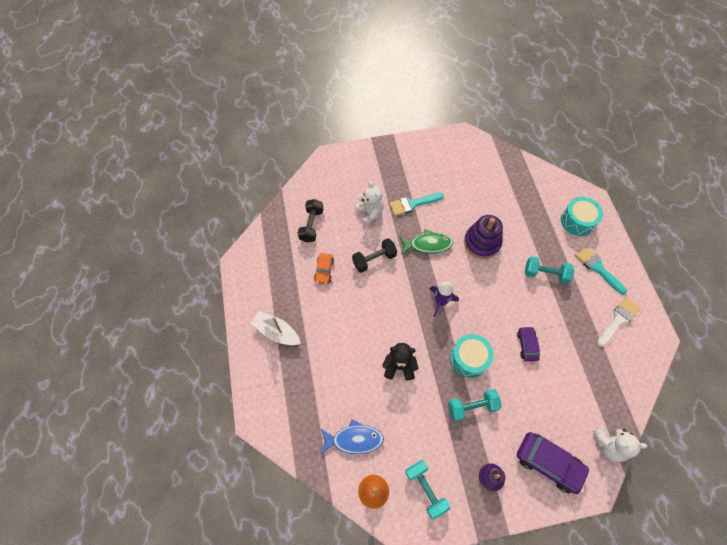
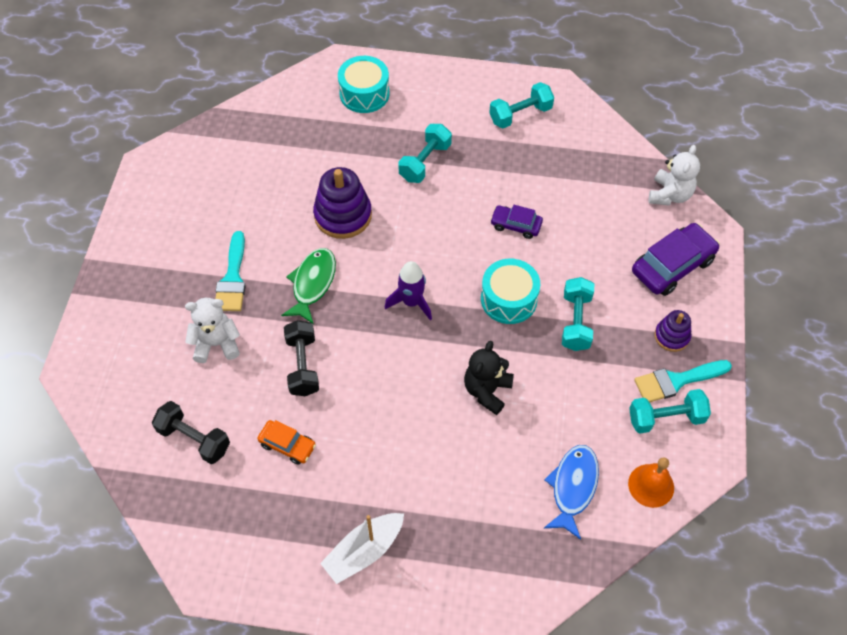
camera: 70 degrees left, 5 degrees down
(597, 268) = (441, 103): turquoise brush -> turquoise brush (676, 381)
(618, 320) = (520, 115): white brush -> turquoise dumbbell

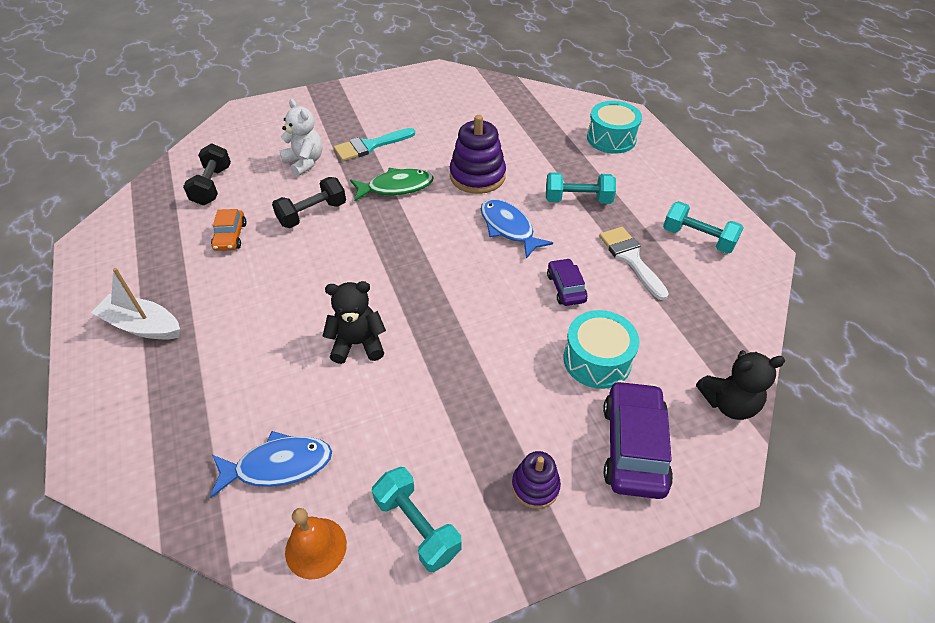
camera: 60 degrees right, 10 degrees down
(411, 302) = (421, 251): purple rocket -> none
(425, 227) = (508, 228): none -> blue fish
(509, 299) = (475, 317): turquoise drum -> turquoise drum (597, 360)
(513, 168) = (630, 258): none -> white brush
(576, 322) = (488, 383): turquoise dumbbell -> none
(669, 195) = (728, 403): white teddy bear -> black teddy bear
(672, 266) = (633, 446): purple car -> purple car turned 105 degrees counterclockwise
(676, 381) = (476, 517): turquoise brush -> none

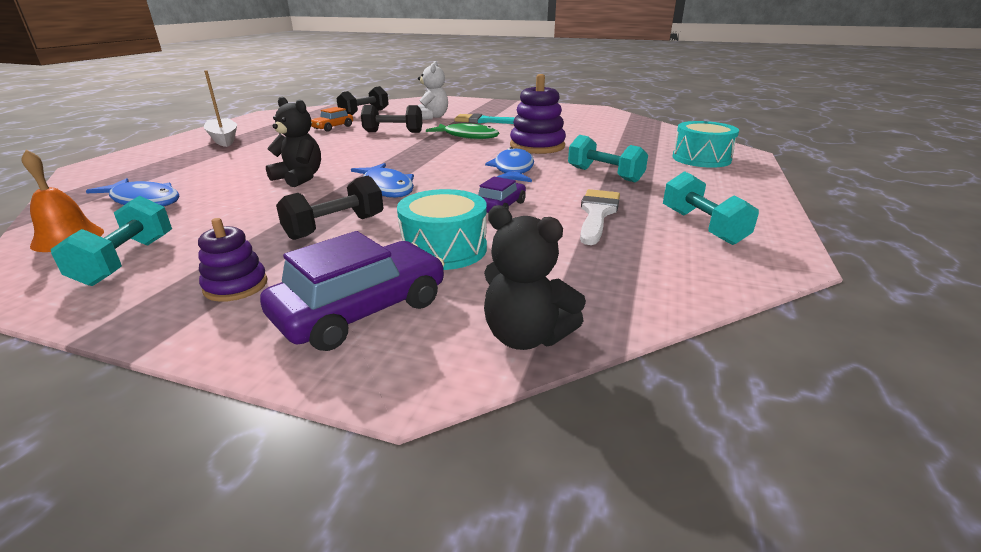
camera: 40 degrees right, 20 degrees down
(453, 312) = (387, 188): none -> blue fish
(496, 386) = (335, 227): none -> black dumbbell

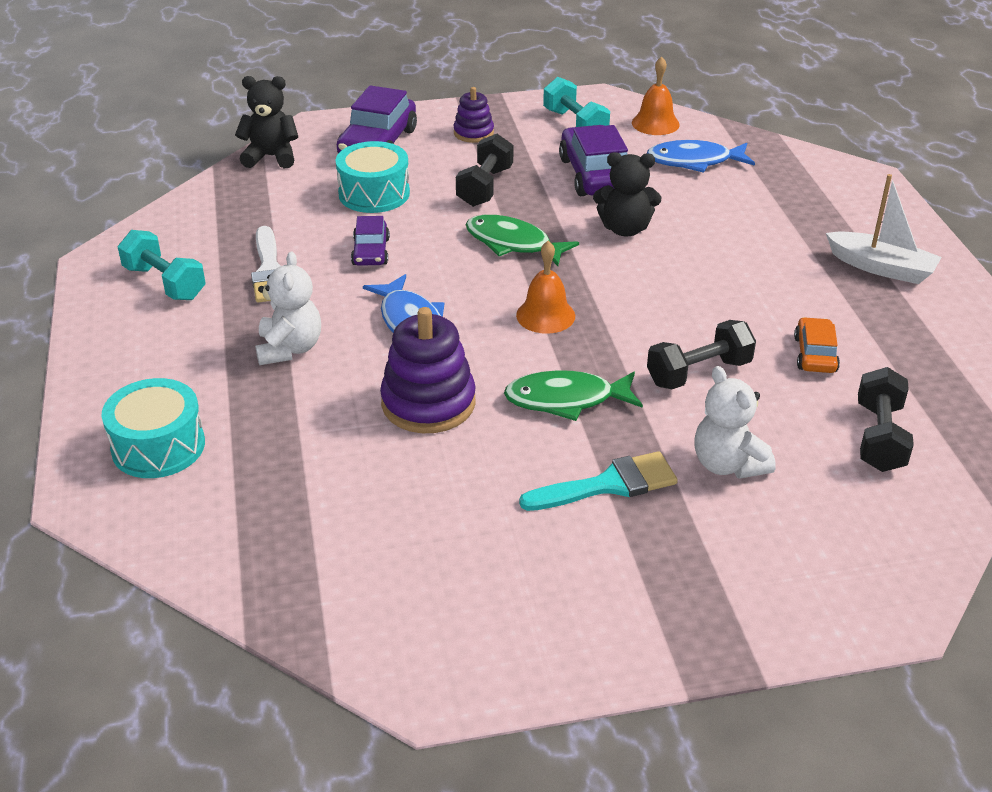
camera: 150 degrees right, 10 degrees up
(233, 212) = (595, 175): none -> purple car
(387, 188) = (513, 244): blue fish -> green fish
(428, 157) = (545, 315): none -> orange bell
(604, 174) = (289, 349): turquoise dumbbell -> white teddy bear

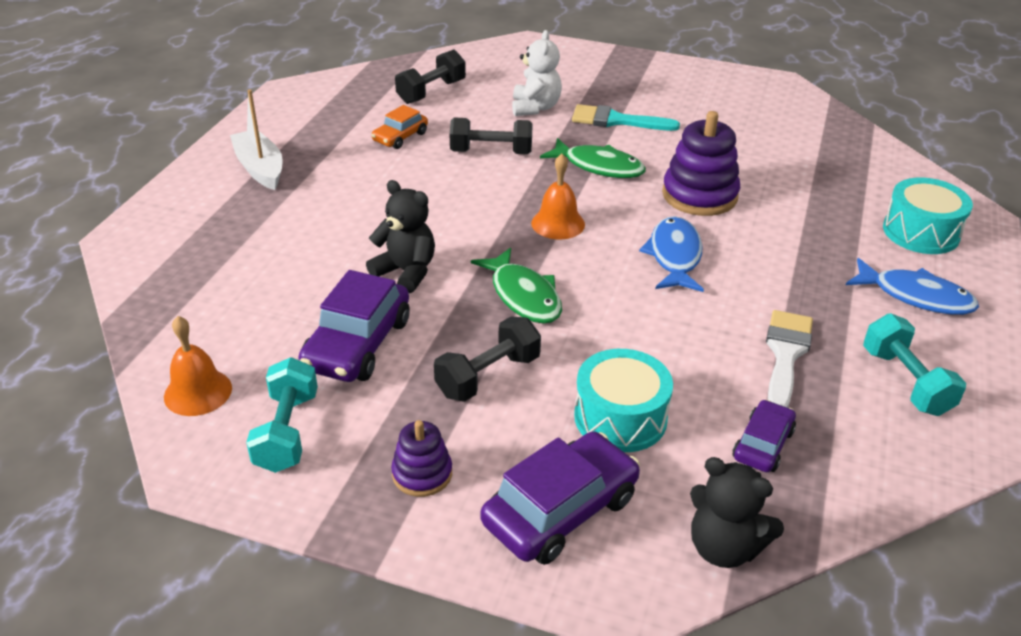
camera: 150 degrees left, 0 degrees up
(289, 349) = (793, 270): white teddy bear -> none
(370, 252) = (670, 339): purple car -> purple car (763, 444)
(694, 161) = (239, 320): blue fish -> blue fish (916, 296)

